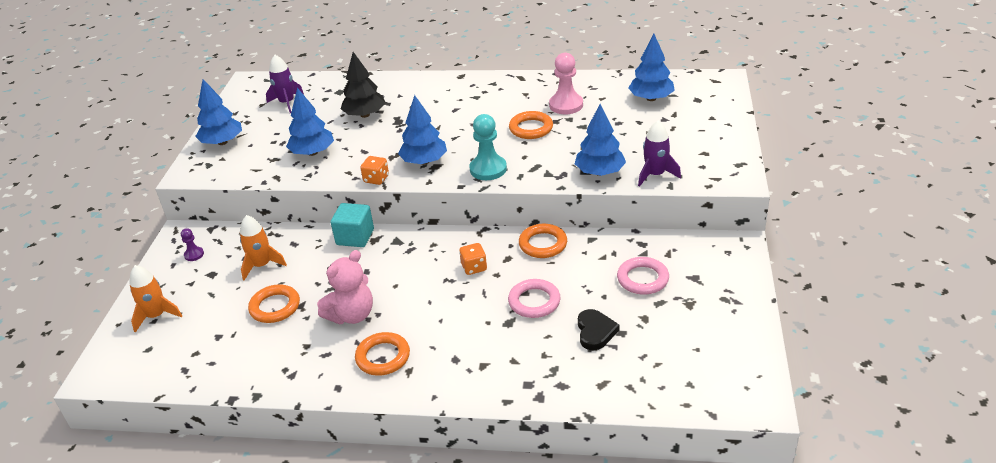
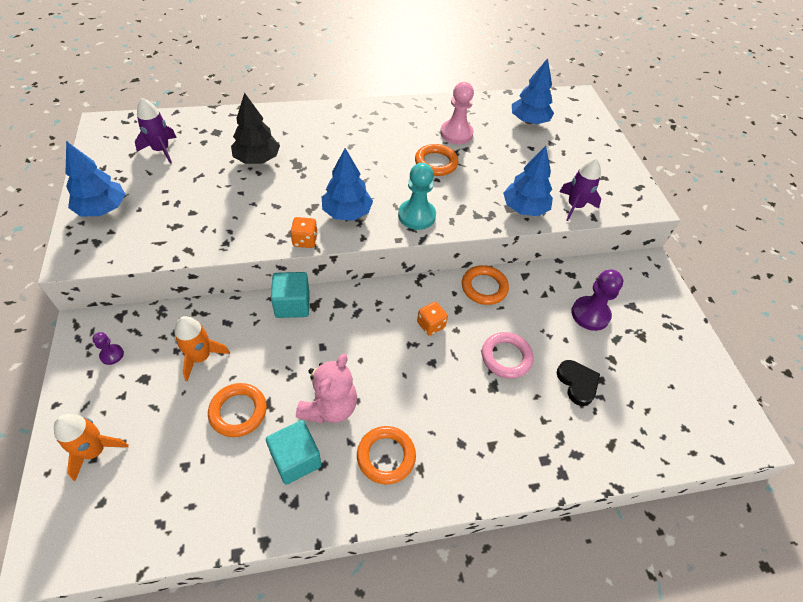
camera: 25 degrees left, 15 degrees up
(306, 346) = (296, 459): none -> turquoise cube
(312, 152) = (218, 213): blue tree -> none
(642, 279) = (590, 314): pink ring -> purple pawn

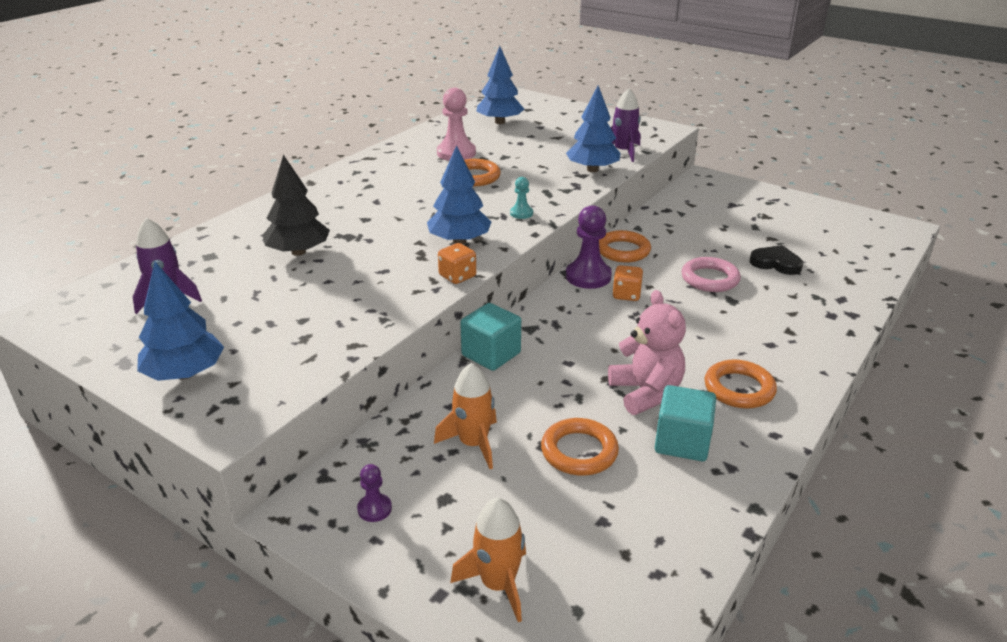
camera: 40 degrees left, 20 degrees down
(416, 216) = (521, 213): turquoise pawn -> turquoise pawn, size x0.51
(590, 314) = (717, 223): purple pawn -> purple pawn (588, 276)

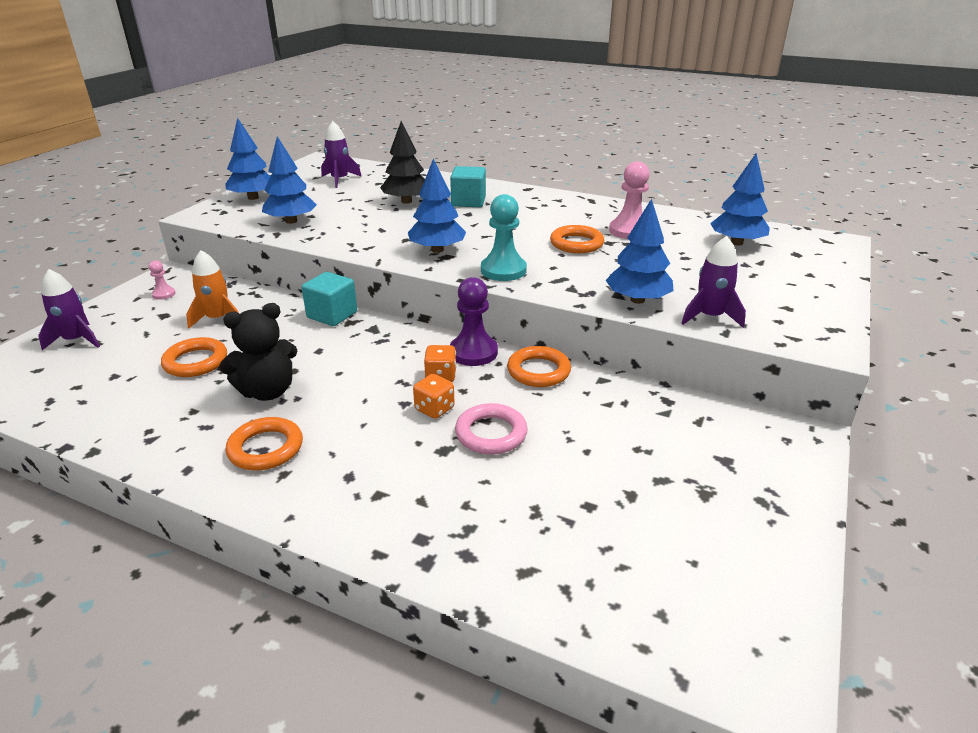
camera: 80 degrees right, 0 degrees up
(314, 334) = (291, 221): none -> blue tree
(374, 509) = (164, 294): purple pawn -> pink pawn
(457, 276) = (374, 255): orange dice -> orange dice (434, 409)
(498, 584) = (76, 340): orange rocket -> purple rocket
(521, 213) = (503, 270): turquoise pawn -> turquoise pawn, size x1.95
(646, 393) = (267, 391): pink teddy bear -> black teddy bear
(682, 442) = (192, 412): turquoise cube -> turquoise cube (468, 202)
(776, 263) = (552, 494): black heart -> none

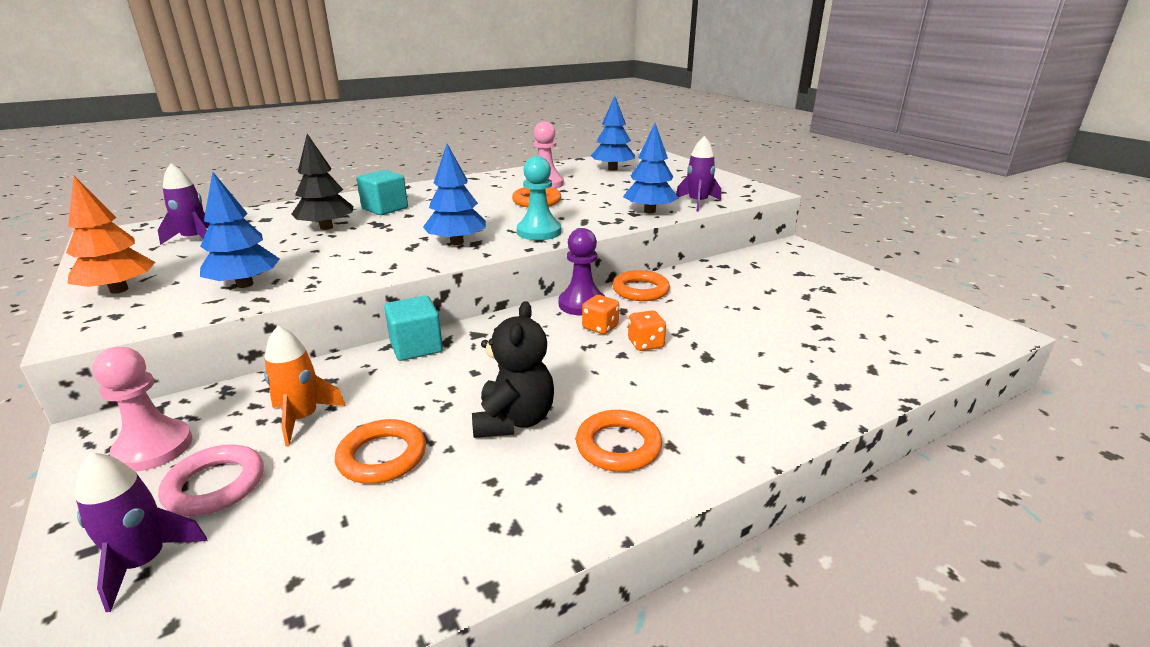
camera: 55 degrees left, 5 degrees down
(164, 294) = (153, 448): pink pawn -> pink pawn, size x1.95
(253, 198) = (119, 290): blue tree -> orange tree
(491, 433) = (703, 332): pink ring -> pink ring (215, 485)

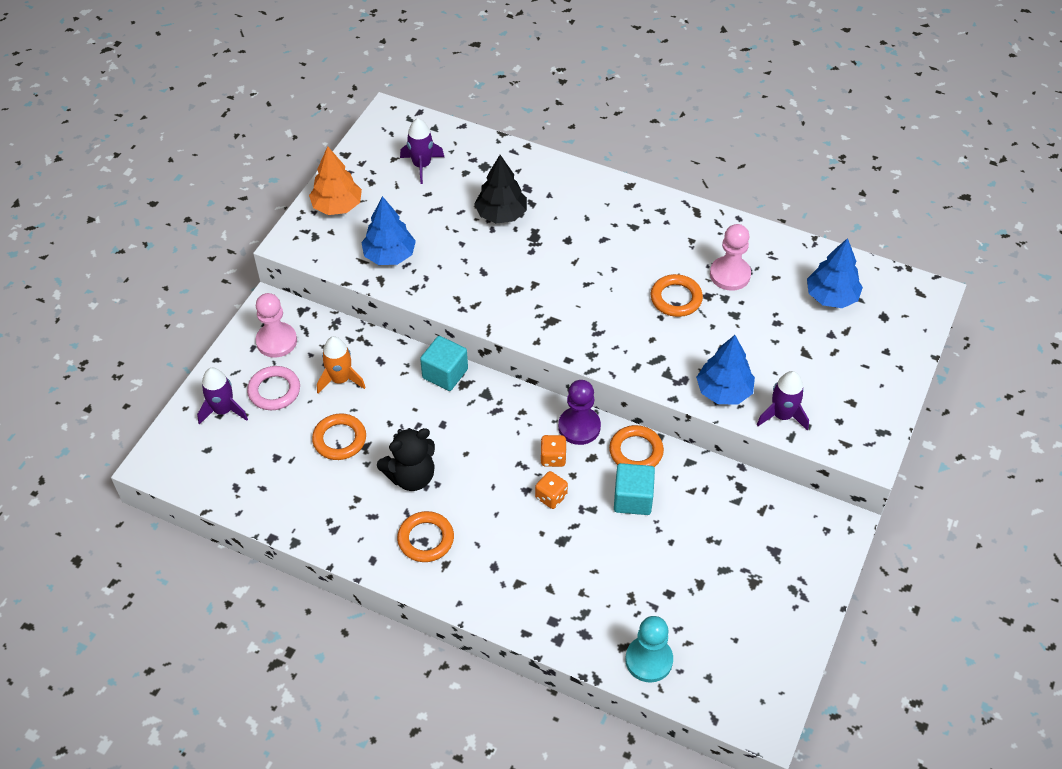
camera: 55 degrees right, 25 degrees up
(385, 208) = (567, 215): turquoise cube -> turquoise cube (633, 499)
(457, 242) = (542, 310): blue tree -> none
(539, 232) = (606, 345): turquoise pawn -> turquoise pawn (649, 660)

